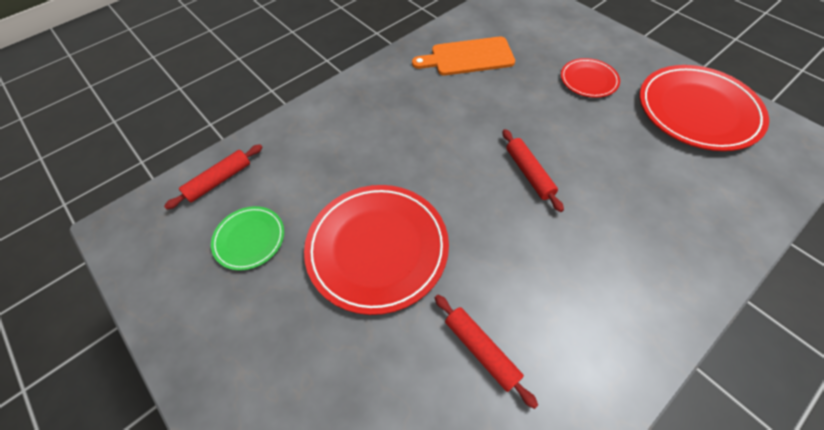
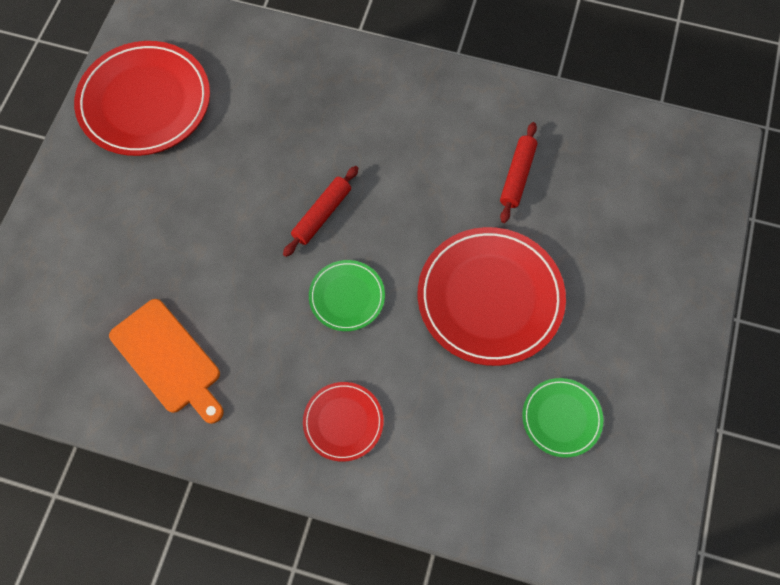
camera: 125 degrees left, 10 degrees up
(219, 180) = (526, 510): red rolling pin -> none
(447, 157) = (347, 297): none -> green plate
(588, 80) = (145, 212): red plate -> red plate (343, 422)

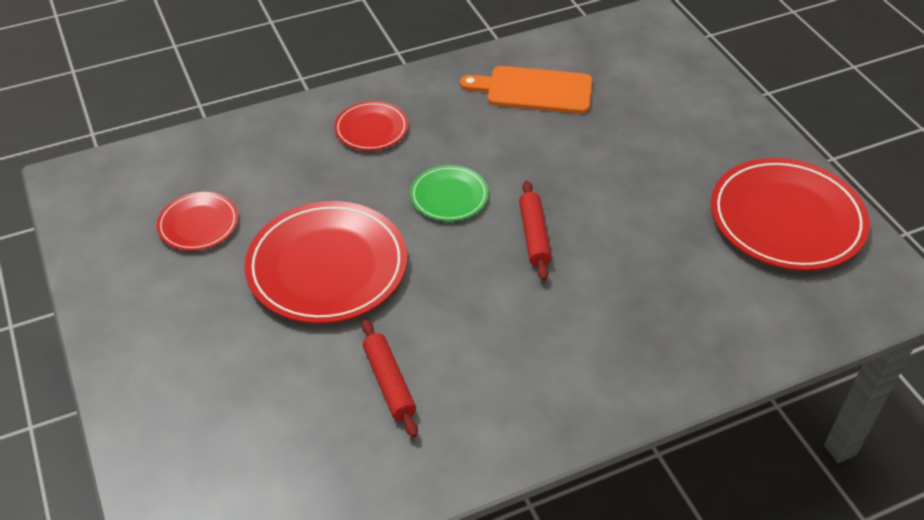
camera: 140 degrees right, 20 degrees down
(561, 418) = (198, 224): green plate -> red plate

